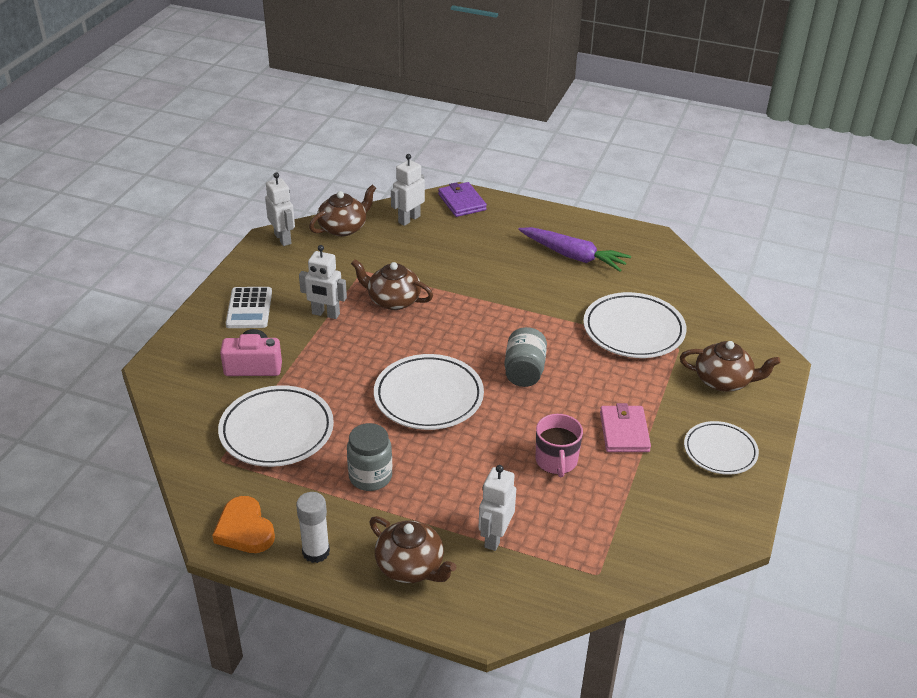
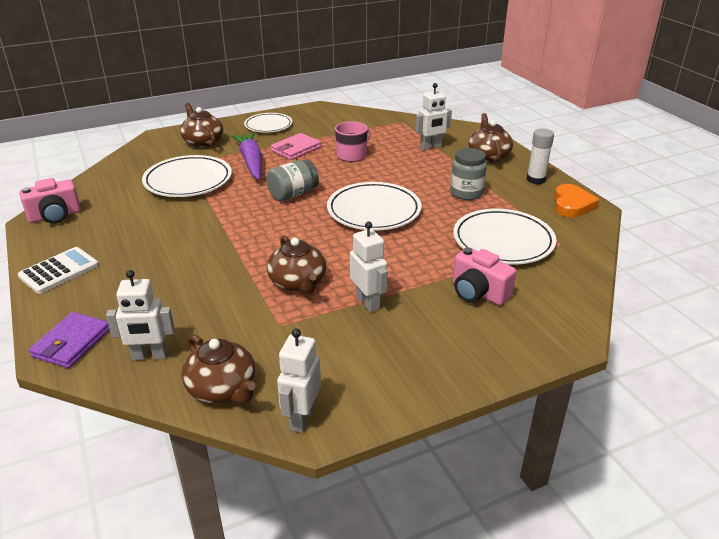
camera: 135 degrees left, 5 degrees down
(249, 308) = (431, 348): white calculator -> white calculator (59, 271)
(343, 228) = (222, 389): brown teapot -> brown teapot turned 135 degrees counterclockwise
(573, 256) = (112, 239): purple carrot -> purple carrot (251, 162)
(649, 246) = (55, 216): none -> pink camera

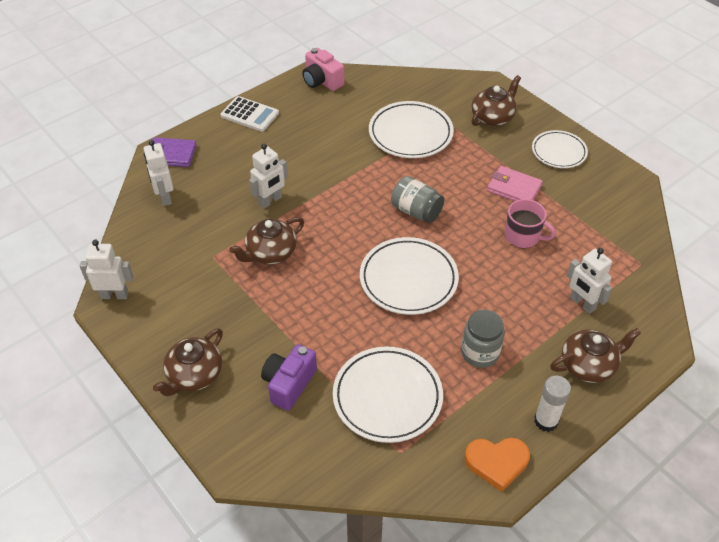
camera: 75 degrees right, 15 degrees up
(222, 389) = (137, 245): brown teapot -> brown teapot (194, 375)
(251, 162) = (468, 163): purple carrot -> none
(368, 303) = (254, 305): white robot -> white robot (270, 201)
(478, 292) = (289, 384): pink camera -> purple camera

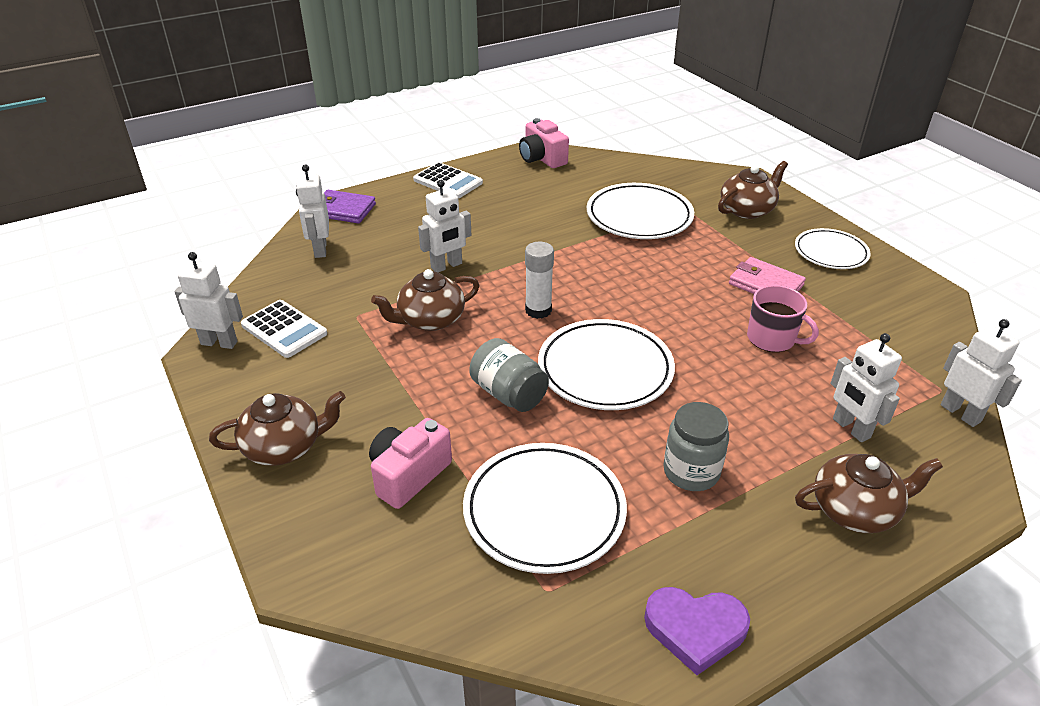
camera: 10 degrees right, 10 degrees down
(161, 276) = (284, 329): none -> white calculator
(194, 375) = (284, 446): brown teapot -> brown teapot turned 150 degrees counterclockwise
(289, 384) = (408, 475): purple camera -> pink camera
(416, 211) = (630, 296): grey jar -> grey jar (508, 394)
(497, 463) = (695, 629): orange heart -> purple heart
(546, 421) = (781, 579): white glue stick -> white glue stick (538, 310)
(653, 281) = (960, 413): none -> white robot

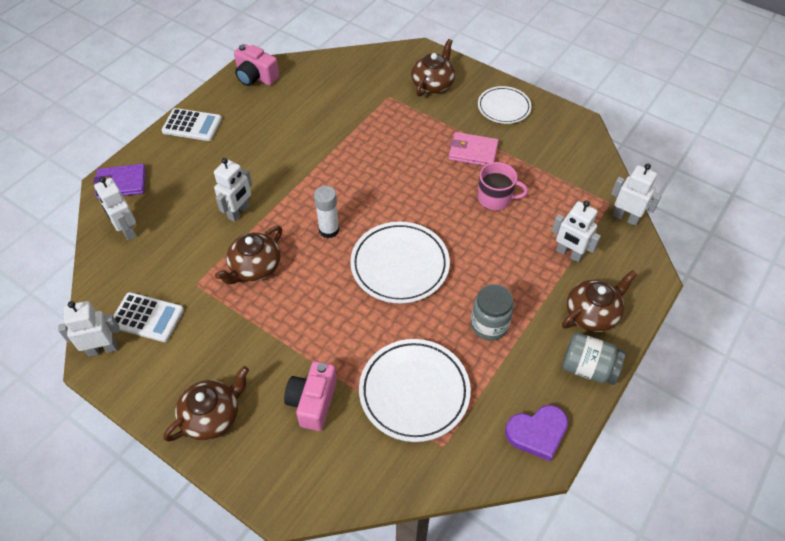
camera: 25 degrees left, 15 degrees up
(508, 394) = (345, 310): grey jar -> grey jar (588, 368)
(639, 216) = (359, 115): white plate -> none

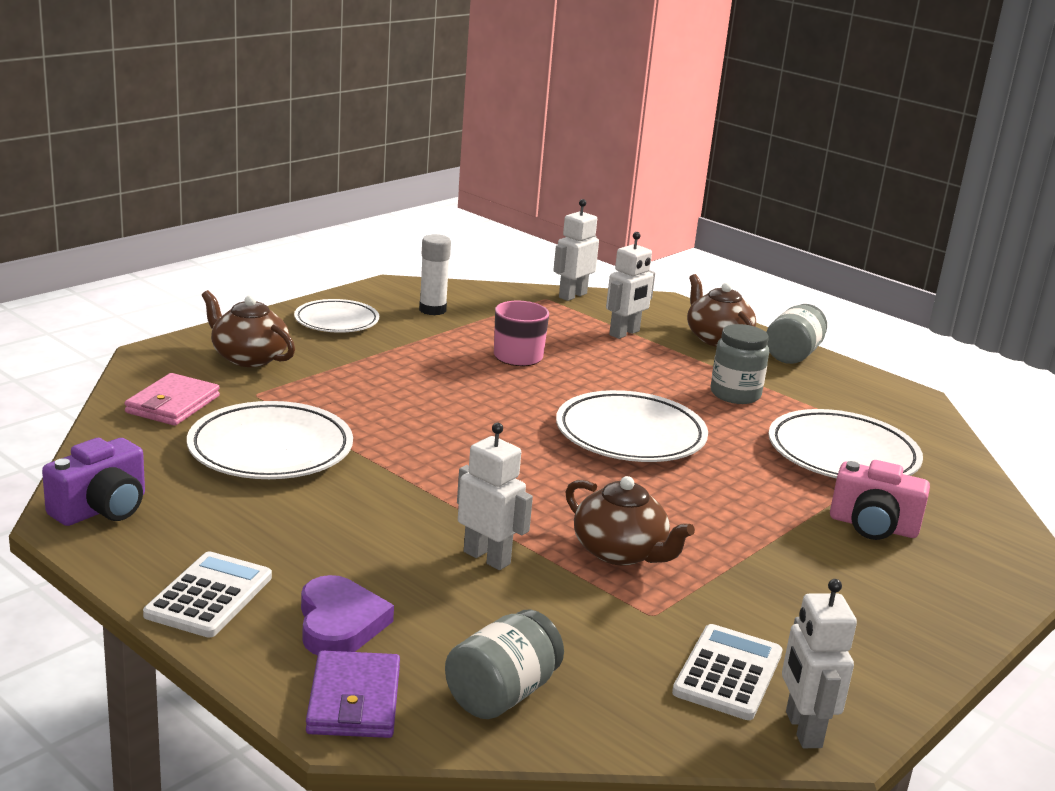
camera: 85 degrees left, 30 degrees down
(127, 230) = (502, 694): white robot -> grey jar
(212, 416) = (916, 613): brown teapot -> none
(256, 77) = (102, 509): pink camera -> purple camera
(328, 115) = (270, 449): none -> white plate
(329, 230) = (550, 479): white glue stick -> white glue stick (432, 310)
(473, 152) = (420, 354): pink wallet -> pink wallet (172, 404)
(537, 433) = (884, 394): purple heart -> purple heart (339, 623)

